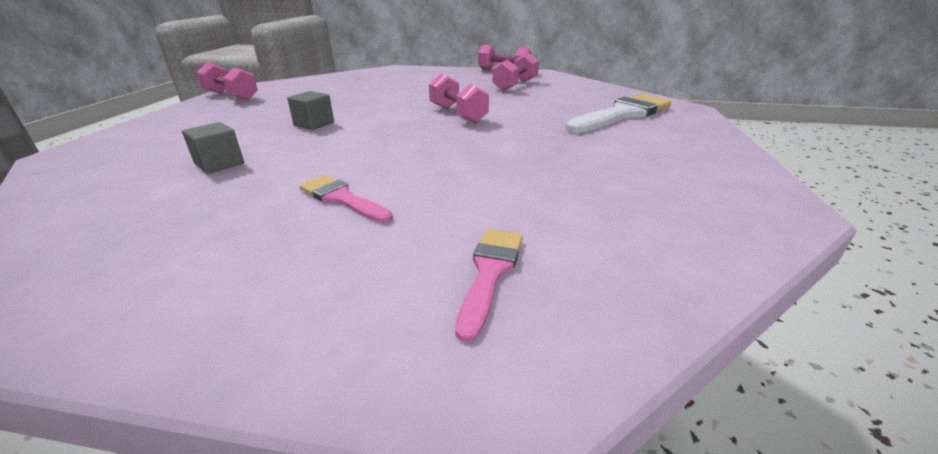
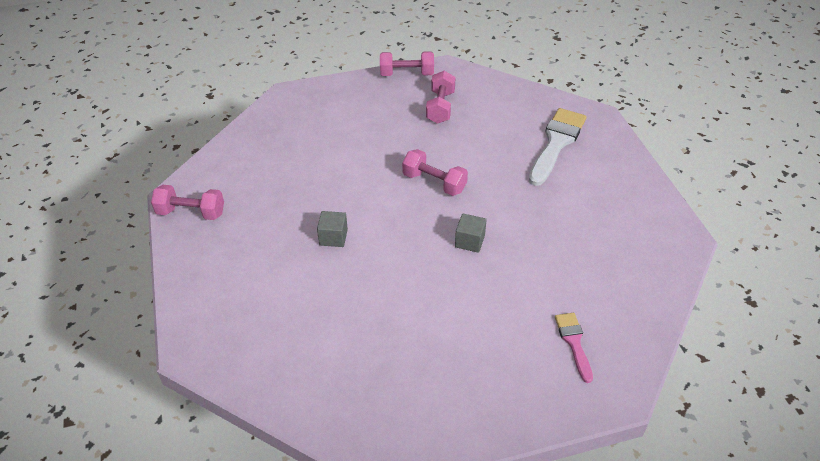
camera: 25 degrees left, 15 degrees up
(219, 164) = (329, 314): grey cube -> grey cube (469, 241)
(342, 199) = (452, 318): pink brush -> none

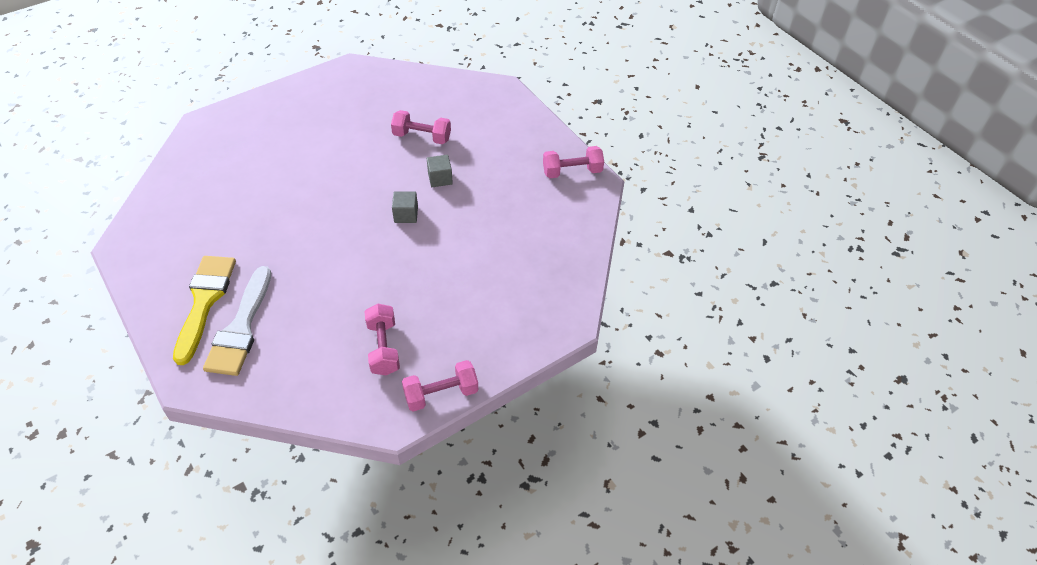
camera: 160 degrees right, 5 degrees up
(434, 183) = (366, 248): pink dumbbell -> pink dumbbell (422, 137)
(469, 241) = (321, 200): grey cube -> grey cube (406, 214)
(573, 342) = (231, 145): pink brush -> none
(590, 170) = (204, 301): none -> yellow brush

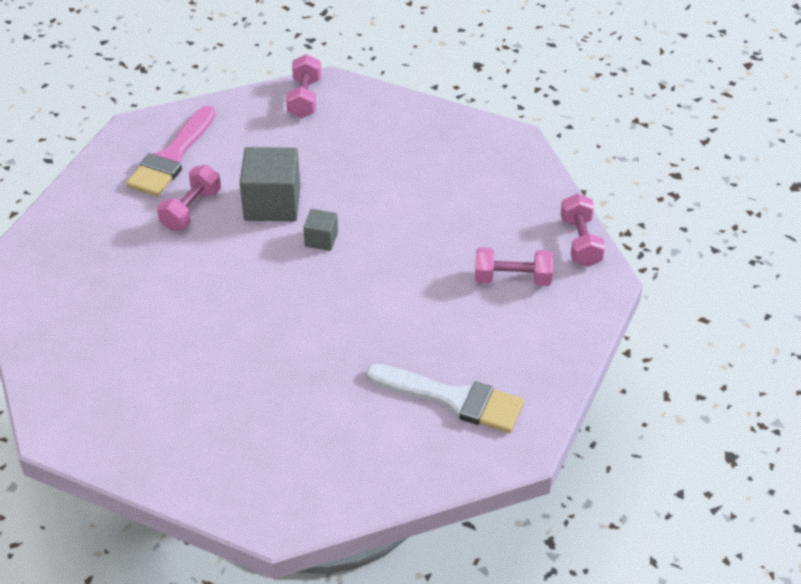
camera: 75 degrees left, 5 degrees down
(204, 301) = (402, 433): yellow brush -> none
(440, 178) = (272, 203): grey cube -> grey cube, size x1.95
(476, 114) = (172, 157): none -> pink brush

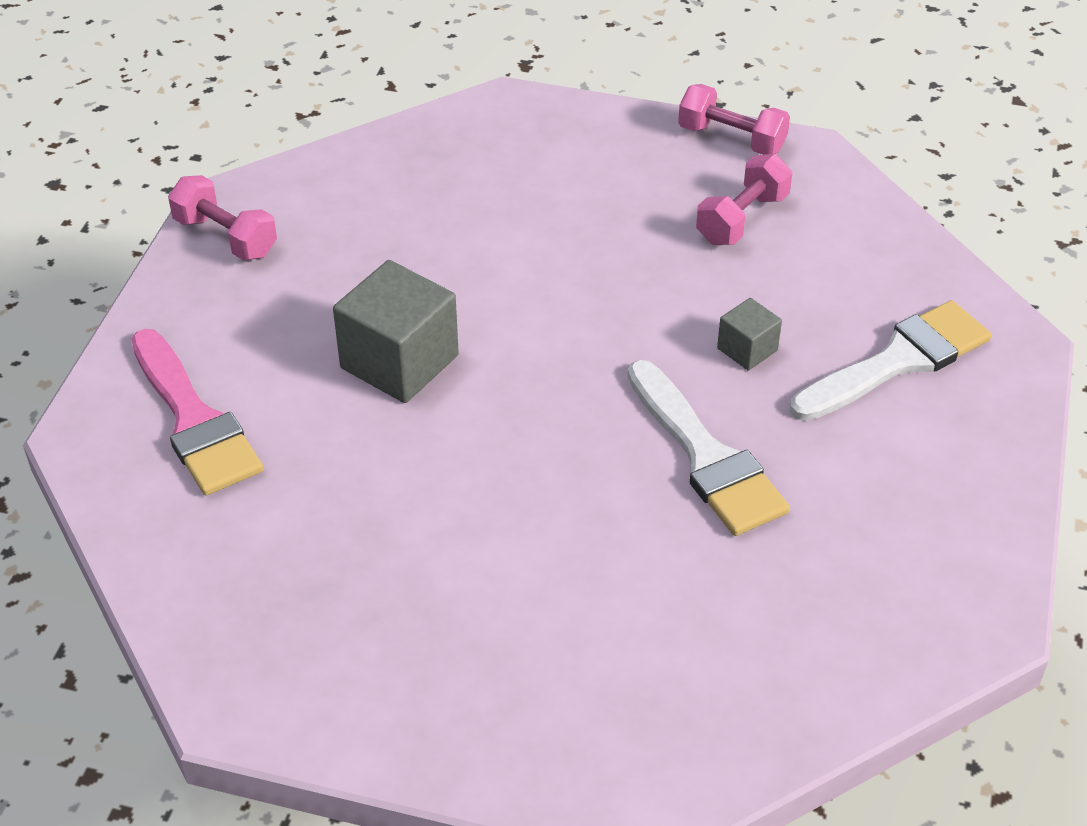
camera: 55 degrees left, 0 degrees up
(191, 210) = (326, 448): pink dumbbell -> none
(304, 351) = (706, 457): none -> white brush
(321, 239) = (516, 347): grey cube -> grey cube (747, 349)

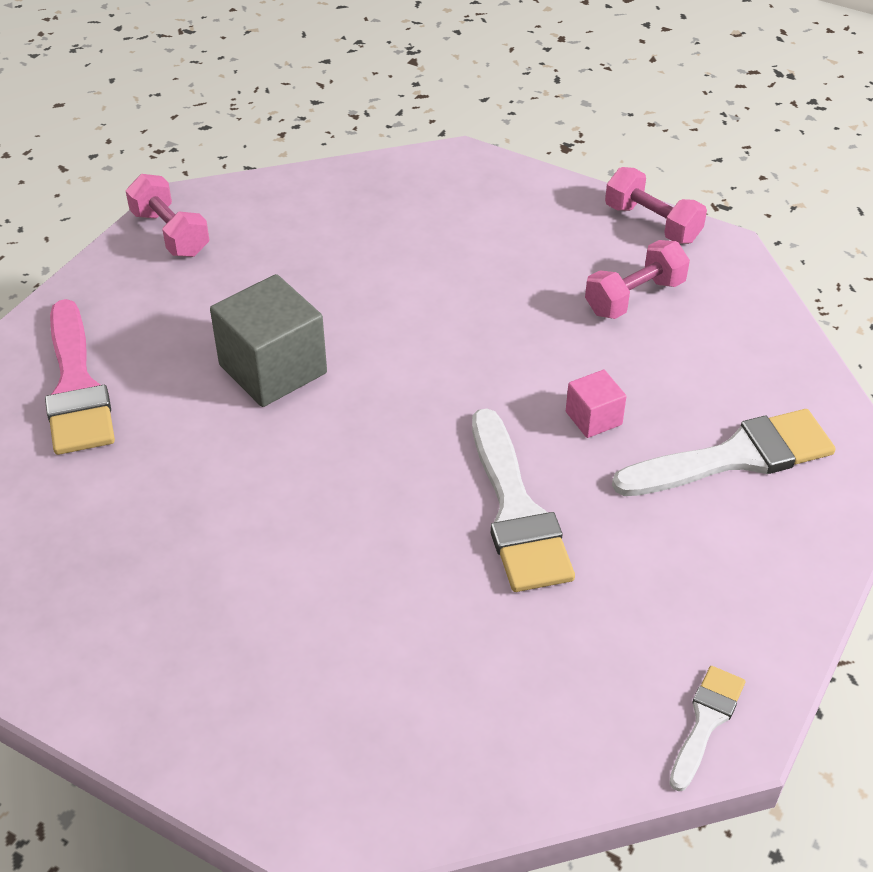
camera: 15 degrees right, 0 degrees up
(747, 349) = (593, 418): grey cube -> pink cube
(960, 618) = (706, 721): none -> white brush

